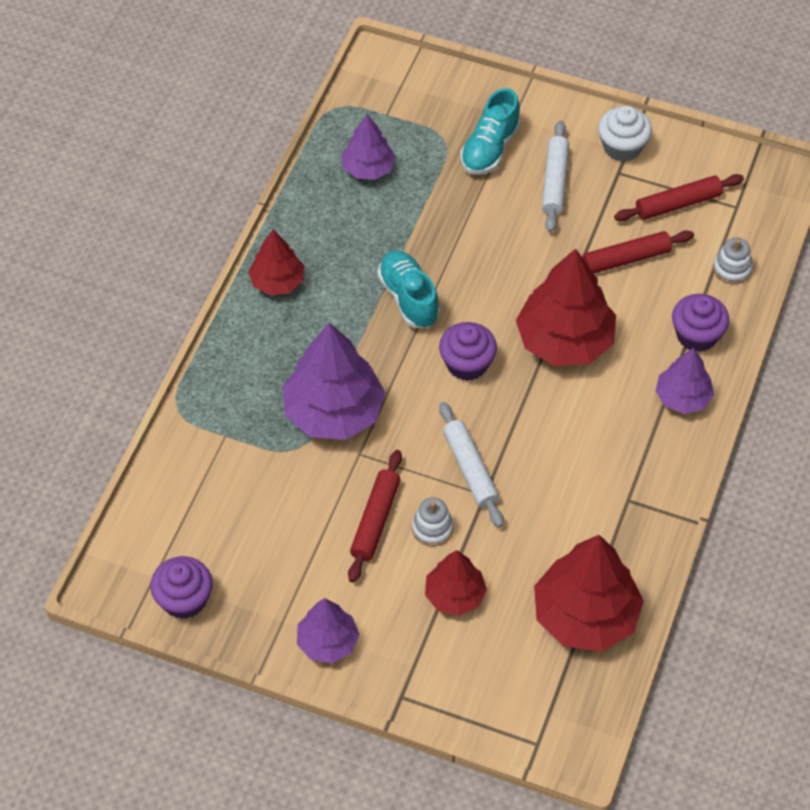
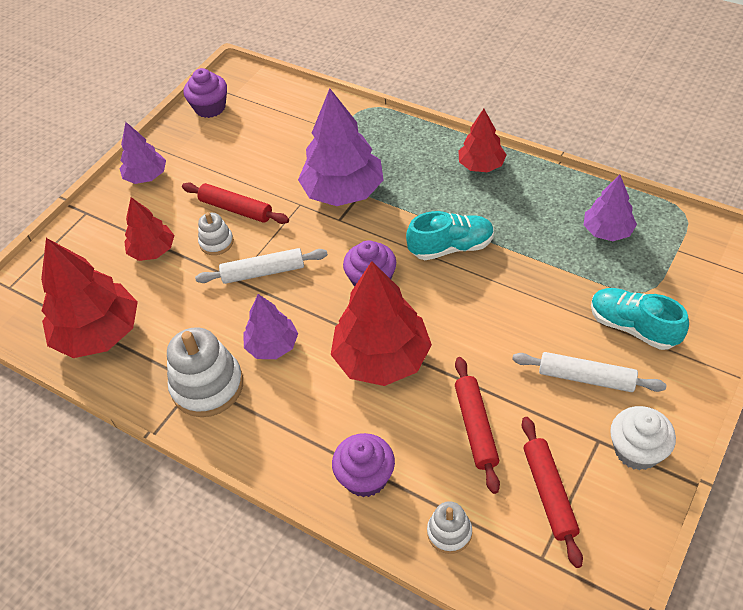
camera: 105 degrees right, 5 degrees down
(630, 487) = (207, 386): none -> white stacking toy
(683, 397) = (292, 449): purple tree -> purple tree (272, 345)

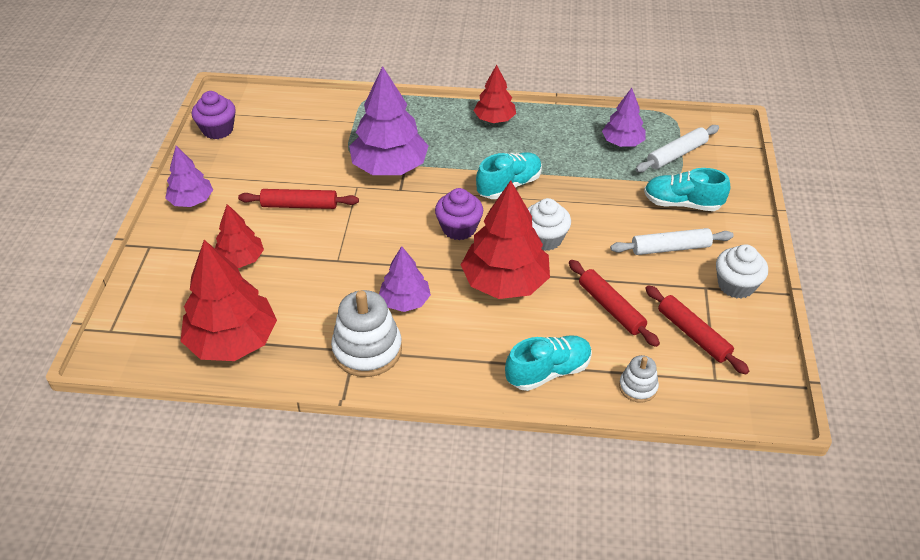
camera: 30 degrees left, 5 degrees down
(216, 242) = (299, 236): white stacking toy -> none
(263, 272) = (359, 248): white rolling pin -> white rolling pin (677, 154)
(365, 477) = (548, 371): purple cupcake -> turquoise shoe
(452, 321) = (545, 238): none -> white cupcake

